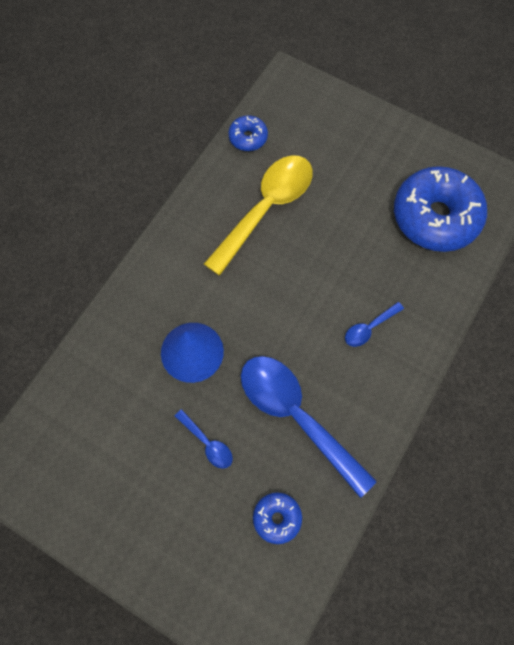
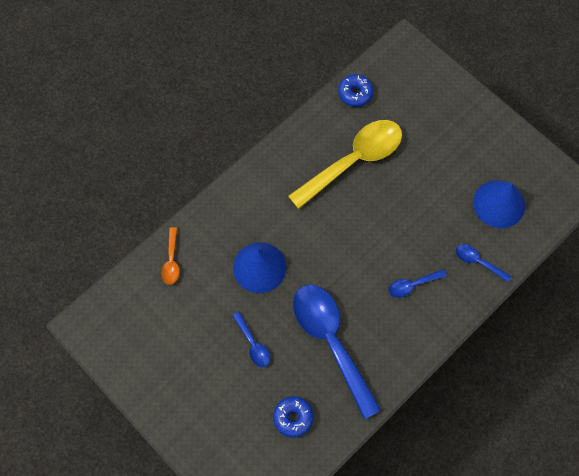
camera: 15 degrees right, 0 degrees up
(88, 371) = (171, 261): none -> orange spoon
(432, 284) = (478, 262): none -> blue spoon
(435, 217) = (499, 204): blue donut -> blue cone

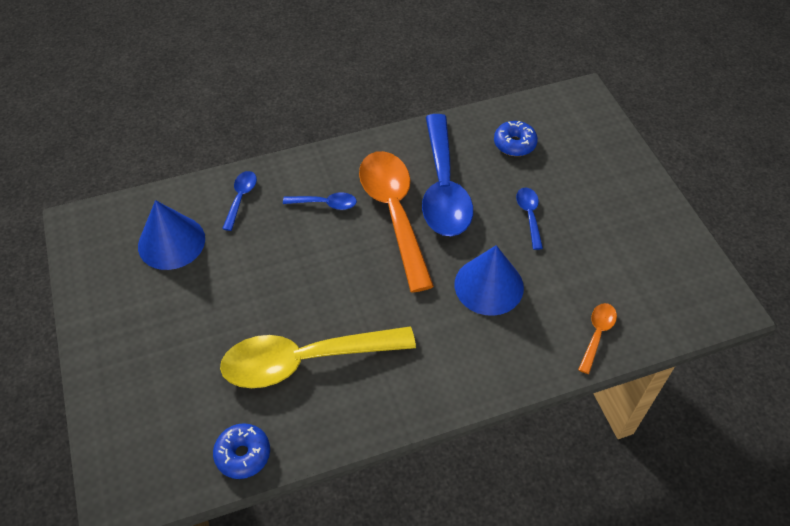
camera: 155 degrees left, 15 degrees down
(357, 300) = (394, 213): none -> orange spoon
(478, 262) = (241, 198): blue spoon -> blue spoon turned 135 degrees counterclockwise

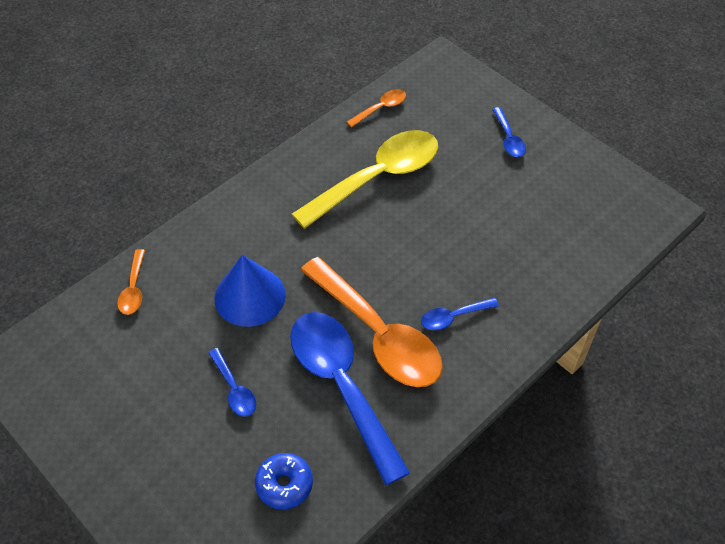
camera: 155 degrees right, 0 degrees up
(171, 242) = (564, 224): blue cone -> none
(241, 198) = (540, 290): blue spoon -> blue spoon (509, 139)
(243, 454) = (381, 108): blue donut -> orange spoon

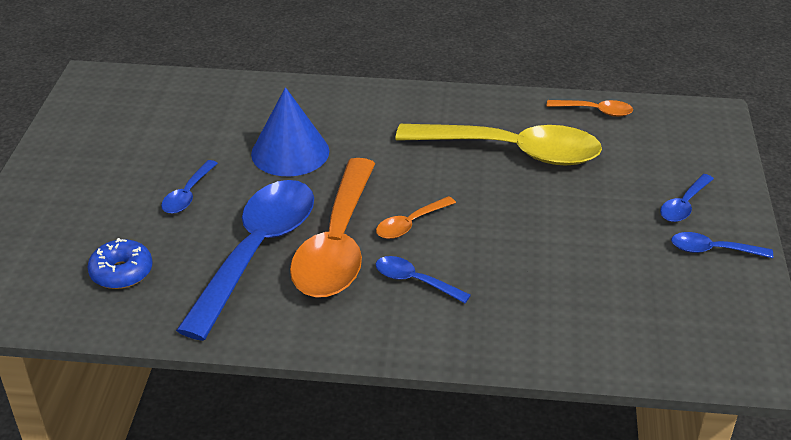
camera: 50 degrees right, 15 degrees down
(133, 289) = (226, 94): orange spoon -> orange spoon (410, 224)
(557, 157) = (712, 250): none -> blue spoon

